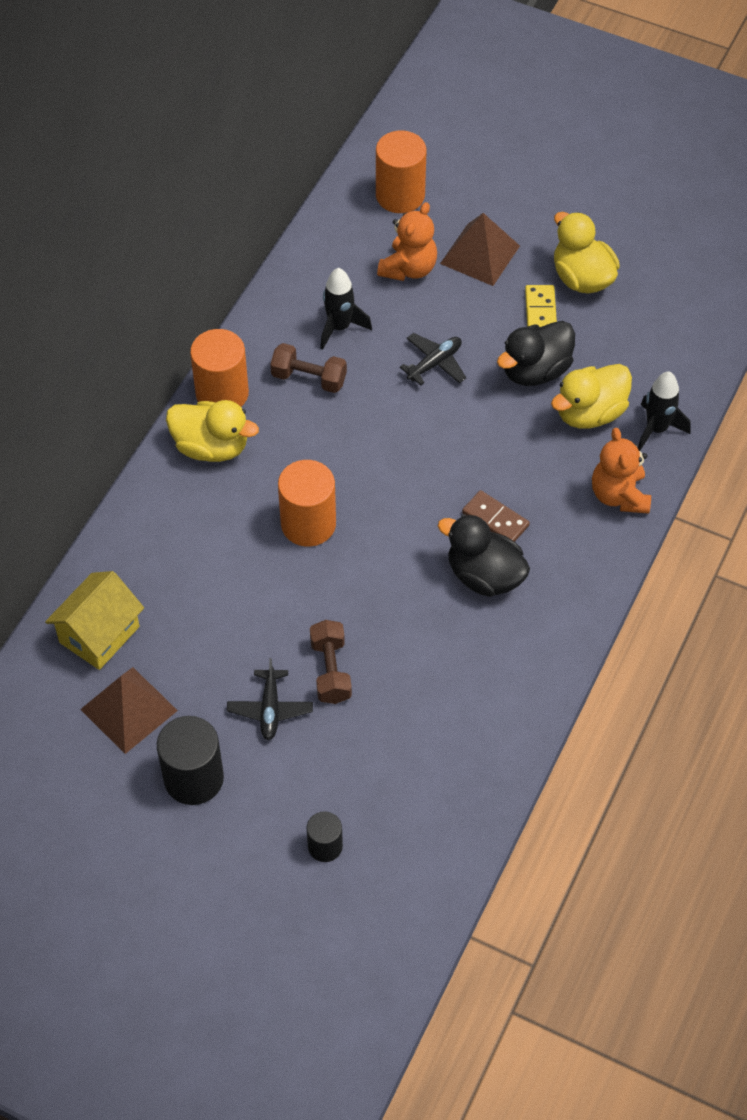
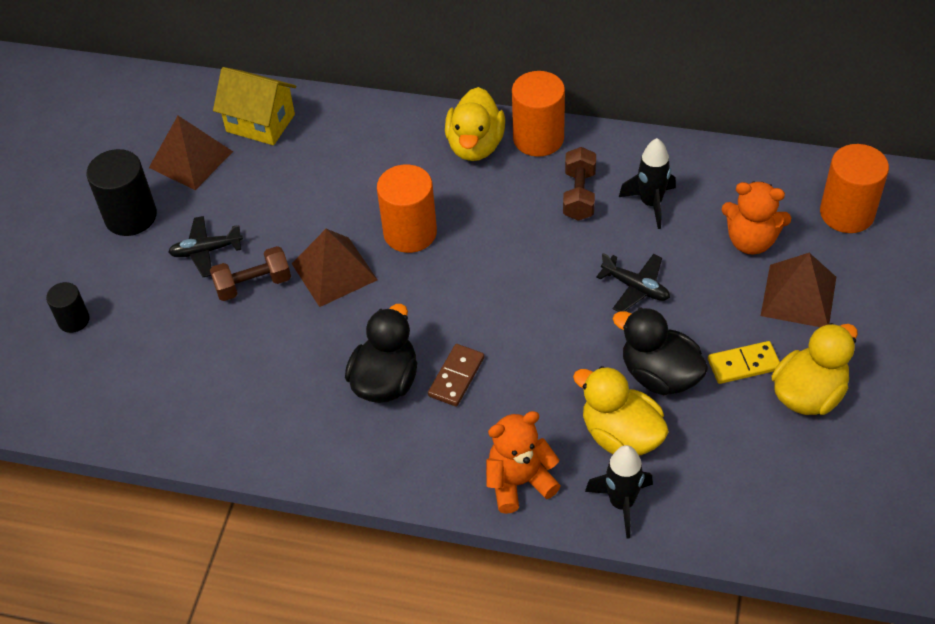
camera: 80 degrees right, 5 degrees down
(337, 597) = (334, 271): none -> brown pyramid

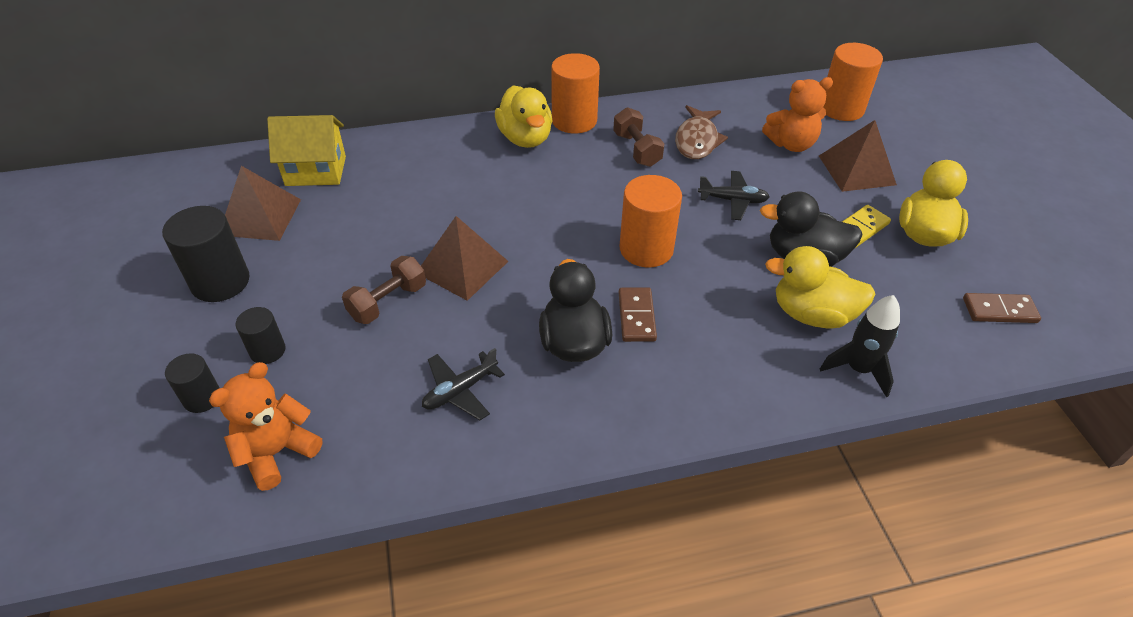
camera: 30 degrees left, 5 degrees down
(138, 296) = (267, 350): none -> black cylinder
(206, 251) = (320, 288): black plane -> black plane (460, 391)
(410, 232) = (513, 216): orange cylinder -> orange cylinder (646, 249)
(519, 482) = (759, 385): orange teddy bear -> orange teddy bear (277, 452)
(651, 203) = (697, 140): black rocket -> brown fish
(814, 502) = (999, 310): none -> brown domino

